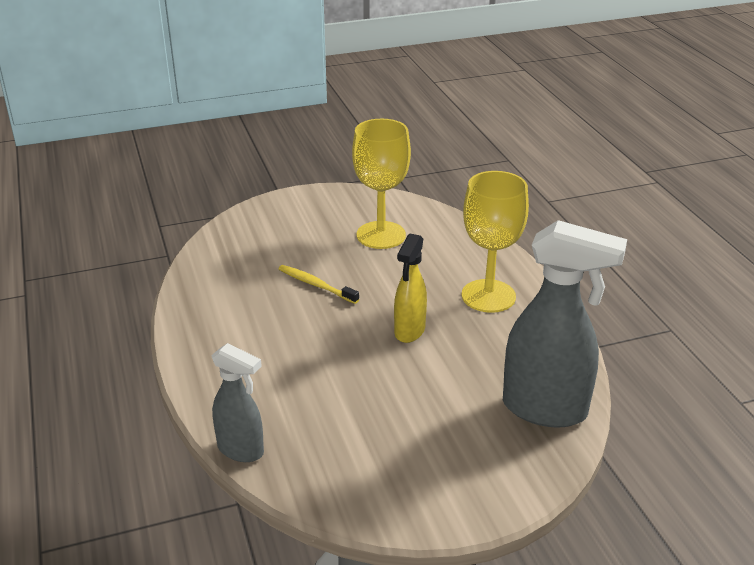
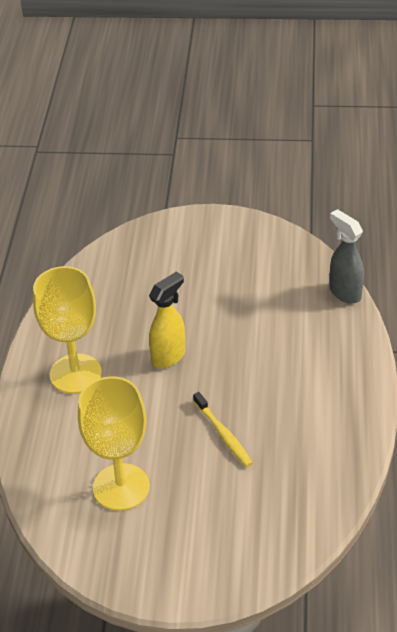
camera: 155 degrees left, 10 degrees up
(546, 409) = (116, 264): grey spray bottle -> none

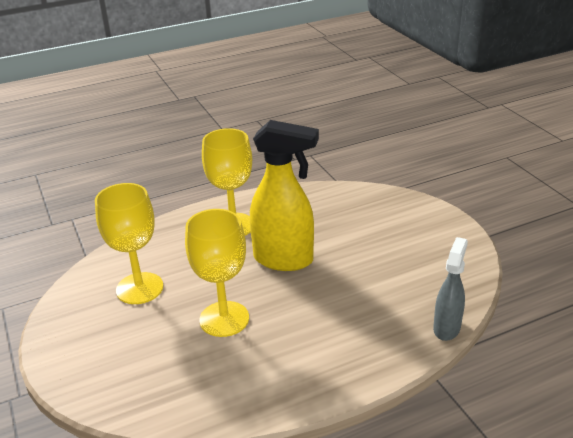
camera: 60 degrees right, 10 degrees down
(169, 356) = (284, 260): yellow spray bottle -> yellow spray bottle, size x1.73
(223, 434) = (224, 319): yellow toothbrush -> yellow goblet

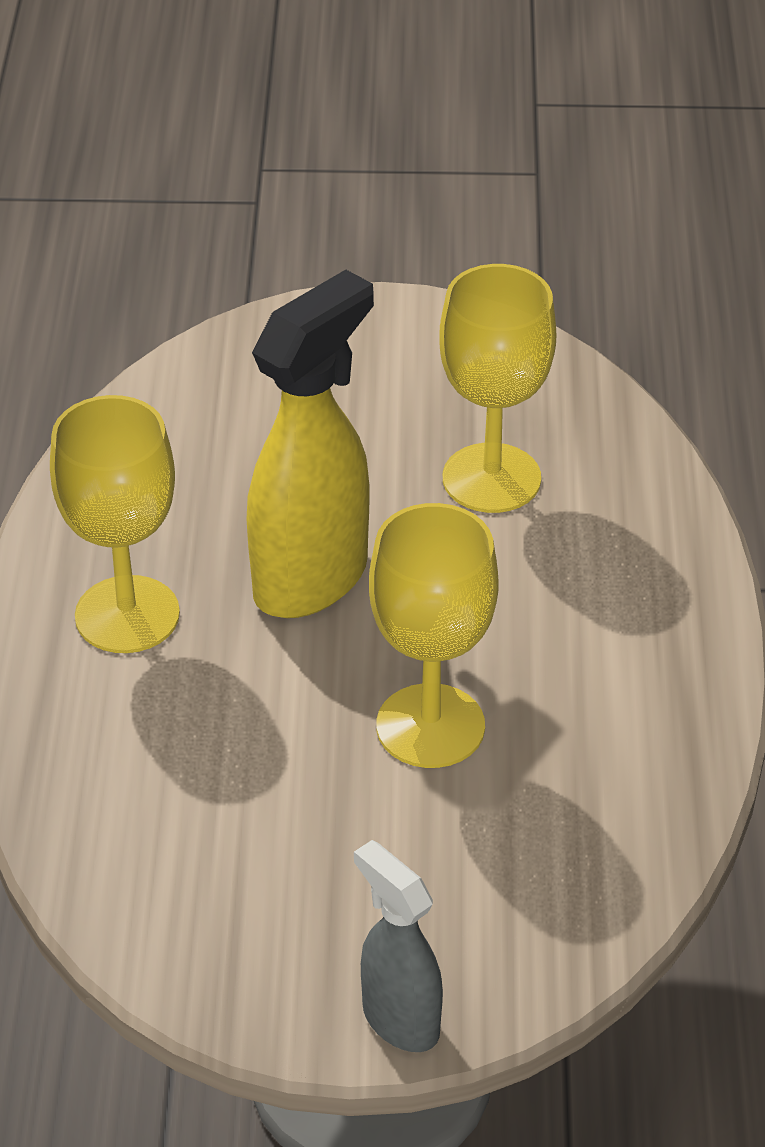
camera: 65 degrees left, 10 degrees up
(139, 288) = (234, 831): yellow goblet -> yellow goblet (491, 478)
(447, 328) = (652, 452): grey spray bottle -> grey spray bottle (399, 1020)

